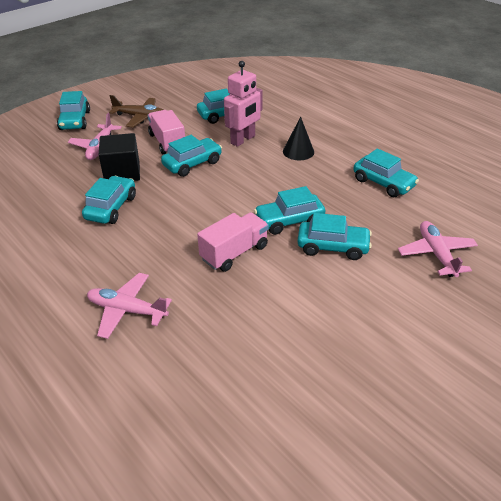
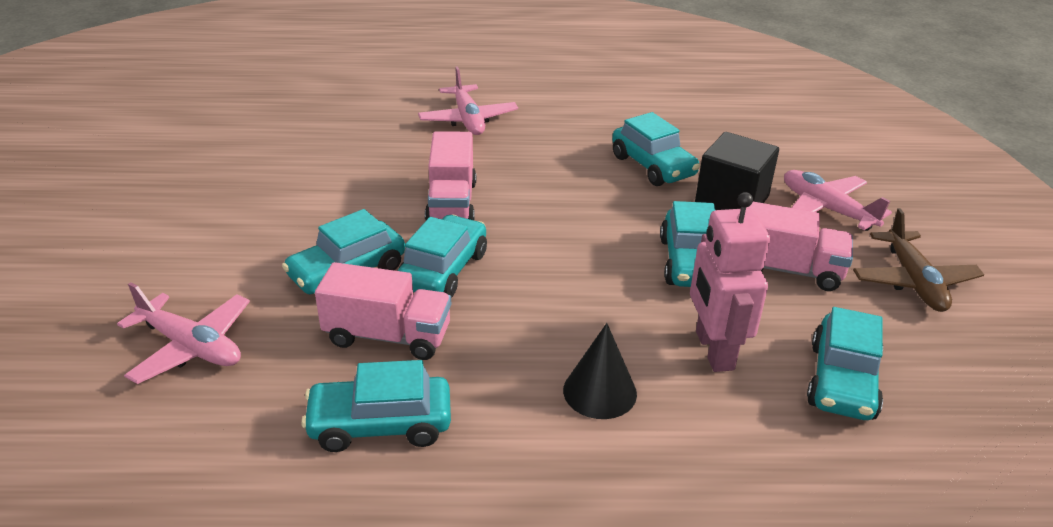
camera: 130 degrees right, 5 degrees down
(75, 120) = (951, 218): turquoise car -> none
(127, 310) = (468, 119): pink plane -> pink plane turned 105 degrees clockwise
(140, 117) = (913, 281): brown plane -> brown plane turned 60 degrees counterclockwise
(347, 209) = (388, 336): none -> pink truck

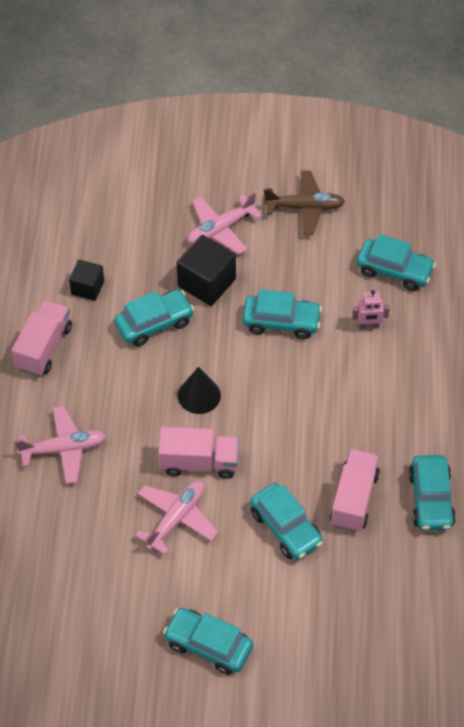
camera: 85 degrees left, 20 degrees up
(191, 347) = (363, 613): pink plane -> pink plane (176, 518)
(443, 270) = (285, 468): turquoise car -> turquoise car (208, 645)
(599, 391) = (403, 388): black cone -> black cone (199, 395)
(688, 124) = (87, 287): none -> black cube
(713, 350) = (368, 326): pink robot -> pink robot, size x0.55
(786, 269) = (290, 270): pink truck -> pink truck (44, 347)

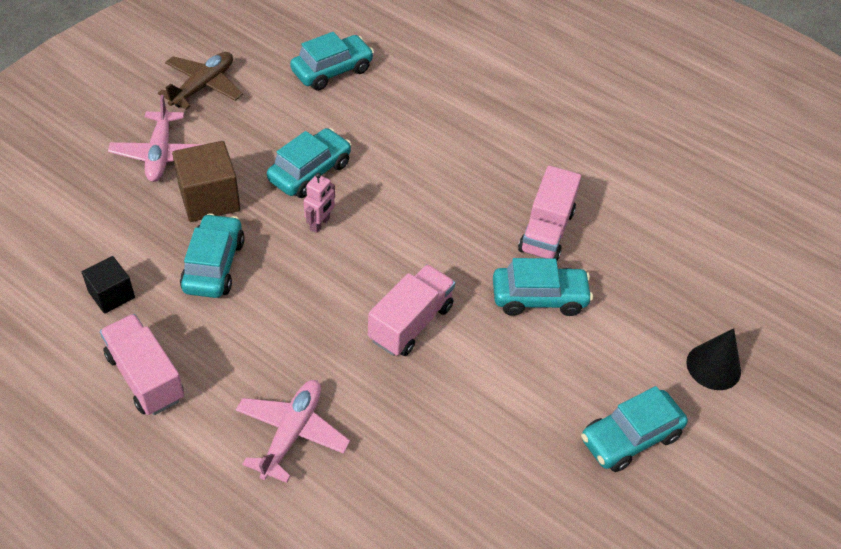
camera: 60 degrees left, 5 degrees down
(176, 518) = (461, 379): pink plane -> none
(199, 395) = (333, 278): black cone -> black cone (713, 366)
(206, 283) = (209, 199): black cube -> brown cube
(354, 499) = (546, 231): pink truck -> pink truck turned 120 degrees counterclockwise
(368, 326) = (373, 118): pink robot -> pink robot (320, 224)
(431, 499) = (586, 181): turquoise car -> none

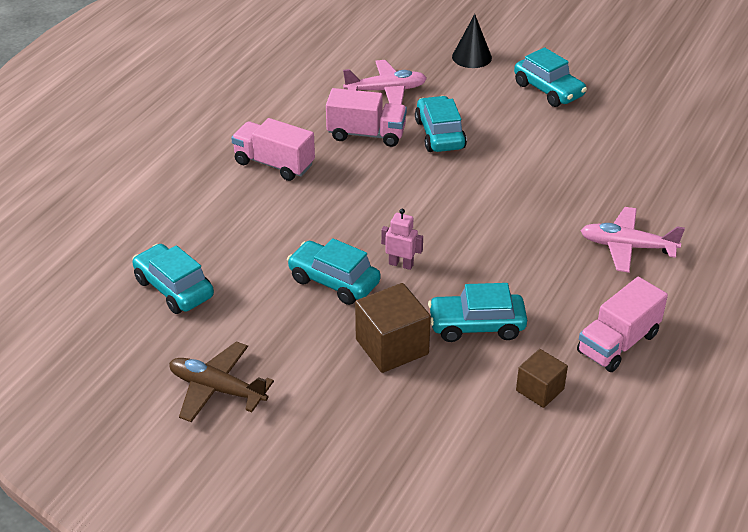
camera: 95 degrees left, 10 degrees down
(111, 295) = (540, 390): black cube -> brown cube
(160, 154) = (337, 400): pink plane -> pink plane (386, 91)
(410, 323) = (492, 197): pink truck -> pink truck (274, 164)

